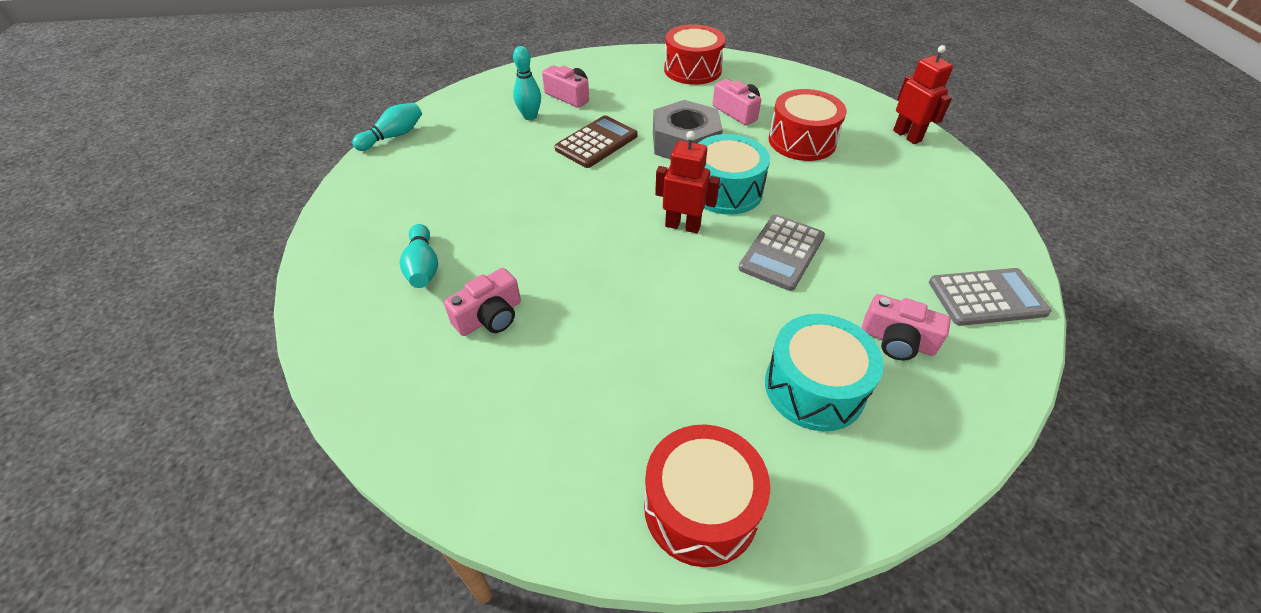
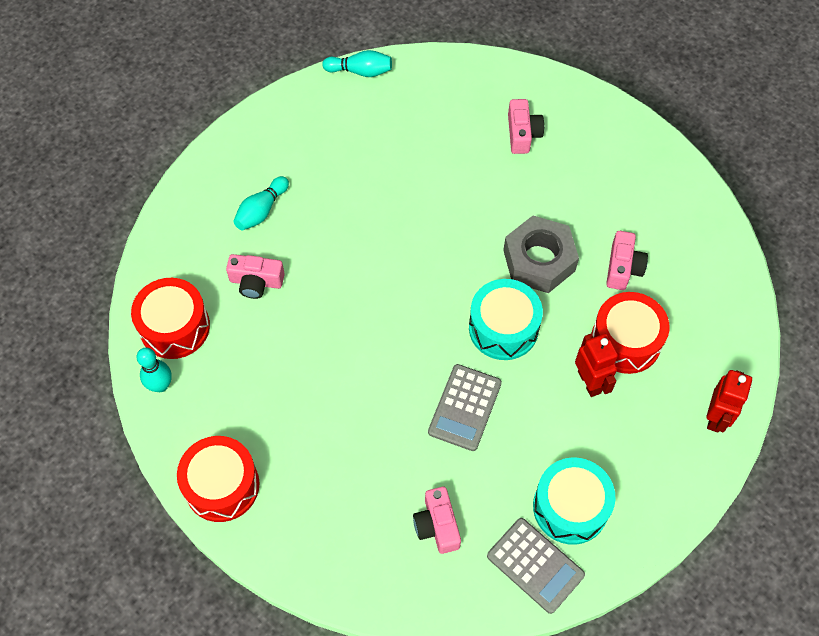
camera: 50 degrees right, 15 degrees up
(530, 116) = (468, 131): turquoise bowling pin -> turquoise bowling pin (160, 385)
(596, 142) = (479, 201): brown calculator -> none
(683, 226) = (436, 327): red robot -> red robot (589, 382)
(692, 70) = (658, 190): red drum -> red drum (174, 327)
(782, 252) = (465, 408): grey calculator -> grey calculator turned 60 degrees counterclockwise
(814, 387) = (353, 496): turquoise drum -> turquoise drum (570, 507)

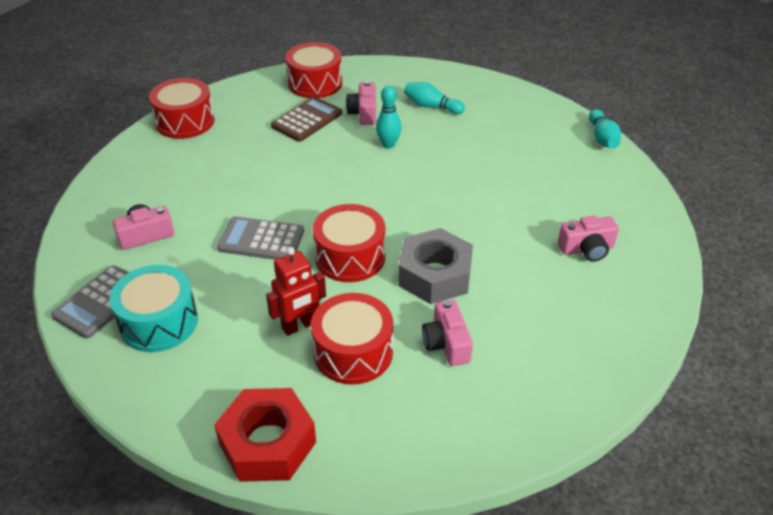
camera: 80 degrees right, 20 degrees down
(160, 385) = (265, 85): turquoise bowling pin -> turquoise bowling pin (388, 144)
(255, 344) = (307, 120): none -> brown calculator
(503, 328) = (350, 257): turquoise drum -> red drum
(623, 267) = (446, 343): pink camera -> pink camera turned 75 degrees clockwise
(716, 417) = (267, 443): red robot -> red nut

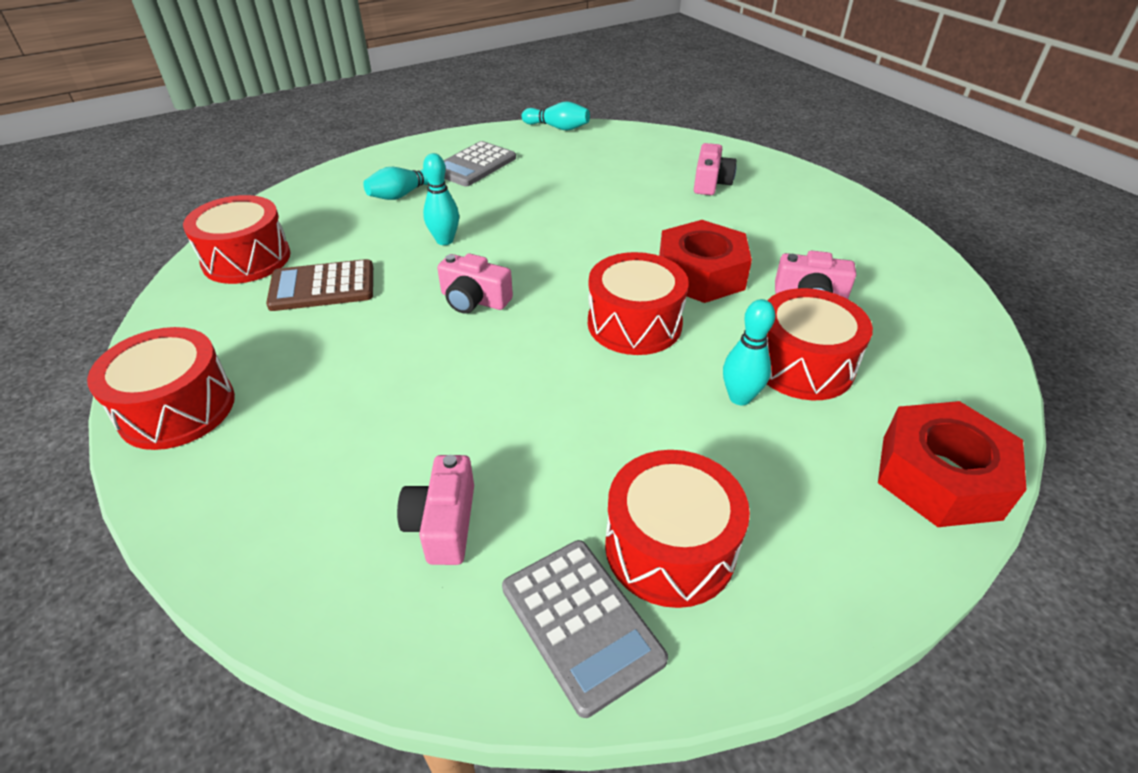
camera: 65 degrees left, 0 degrees up
(159, 322) = (670, 547): turquoise drum -> red drum
(261, 240) = (550, 391): grey calculator -> grey calculator (474, 165)
(299, 326) = (740, 397): red robot -> turquoise bowling pin
(307, 120) = (322, 287): brown calculator -> brown calculator turned 75 degrees counterclockwise
(363, 113) = (361, 240): pink camera -> pink camera (474, 300)
(435, 275) = (701, 274): grey nut -> red nut

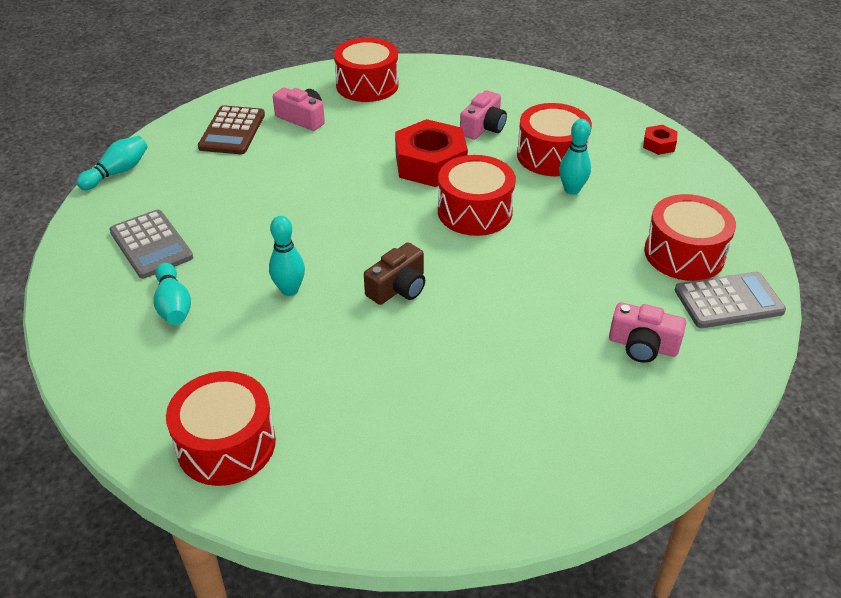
camera: 70 degrees left, 0 degrees up
(177, 409) = (464, 499): red drum -> red drum (367, 85)
(322, 287) = (319, 385): brown calculator -> brown calculator (232, 131)
(474, 300) = (398, 288): pink camera -> brown camera
(940, 477) = (659, 144): red nut -> red nut, size x0.47

